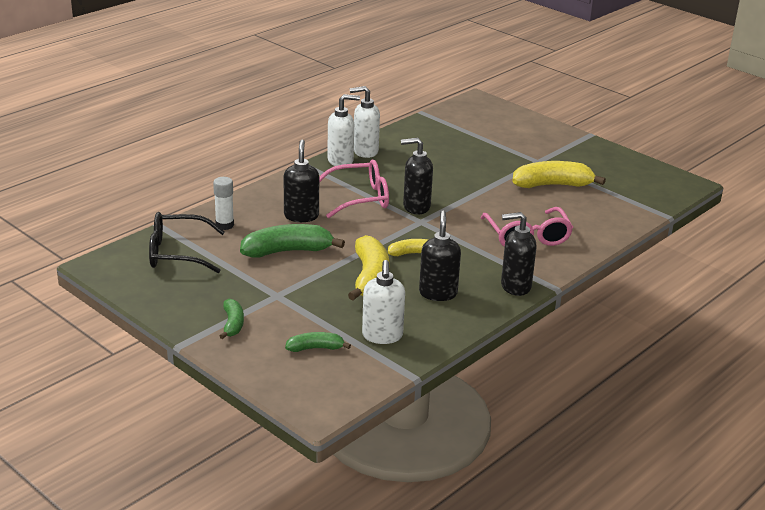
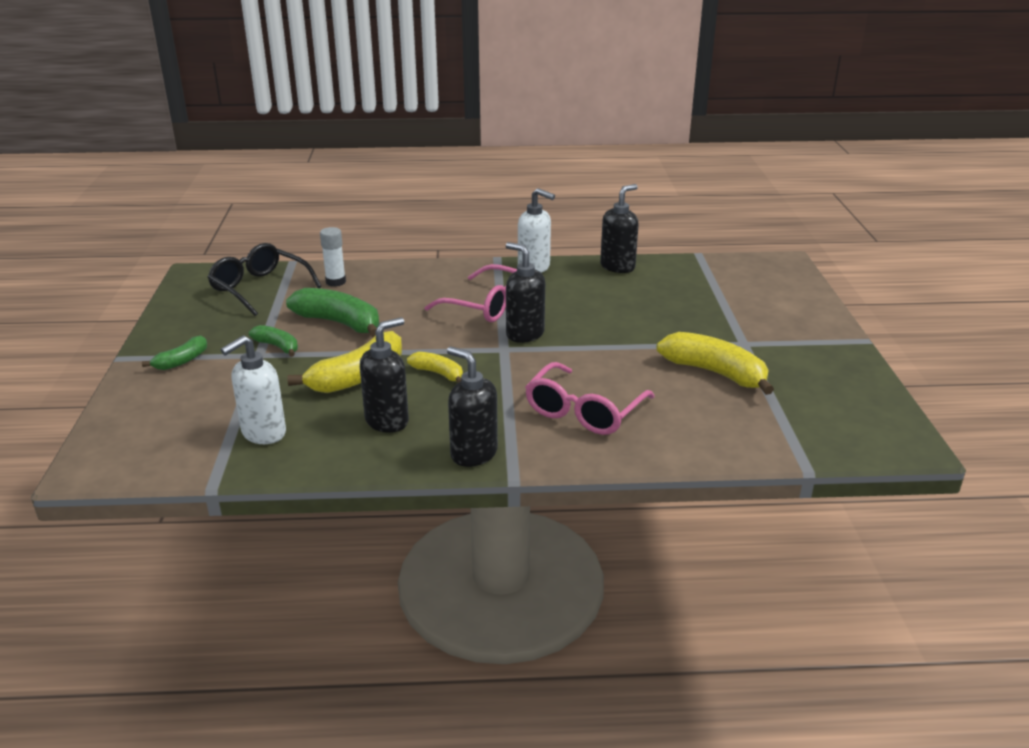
camera: 45 degrees right, 0 degrees up
(301, 216) = (408, 299): black soap dispenser -> black soap dispenser (618, 267)
(315, 348) = (194, 413): green banana -> green banana (277, 346)
(365, 151) = (572, 268): white soap dispenser -> none

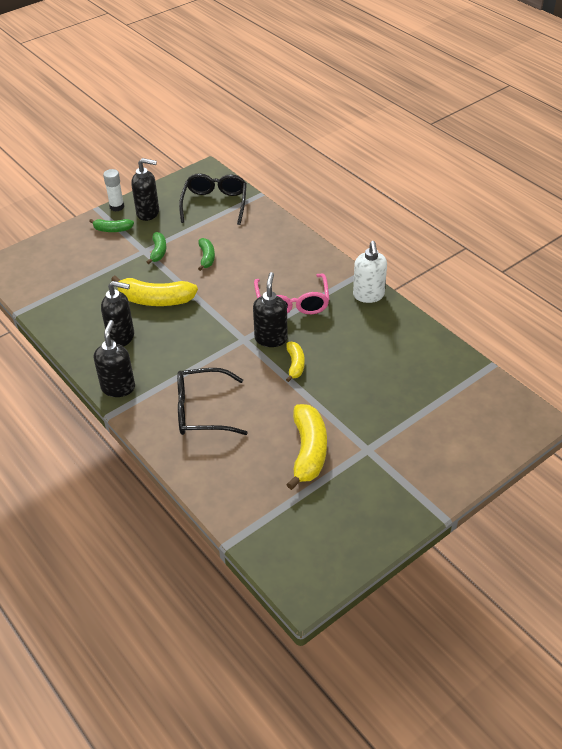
camera: 55 degrees right, 15 degrees up
(263, 433) = (72, 300): white soap dispenser -> none
(335, 282) = (254, 226): white glue stick -> white glue stick (117, 207)
(339, 323) = (206, 257): green banana -> green banana, size x0.55
(438, 373) = (188, 328): yellow banana -> yellow banana (295, 365)
(584, 411) = (201, 411): pink glasses -> black glasses
(618, 267) = (418, 333): black soap dispenser -> black soap dispenser (148, 213)

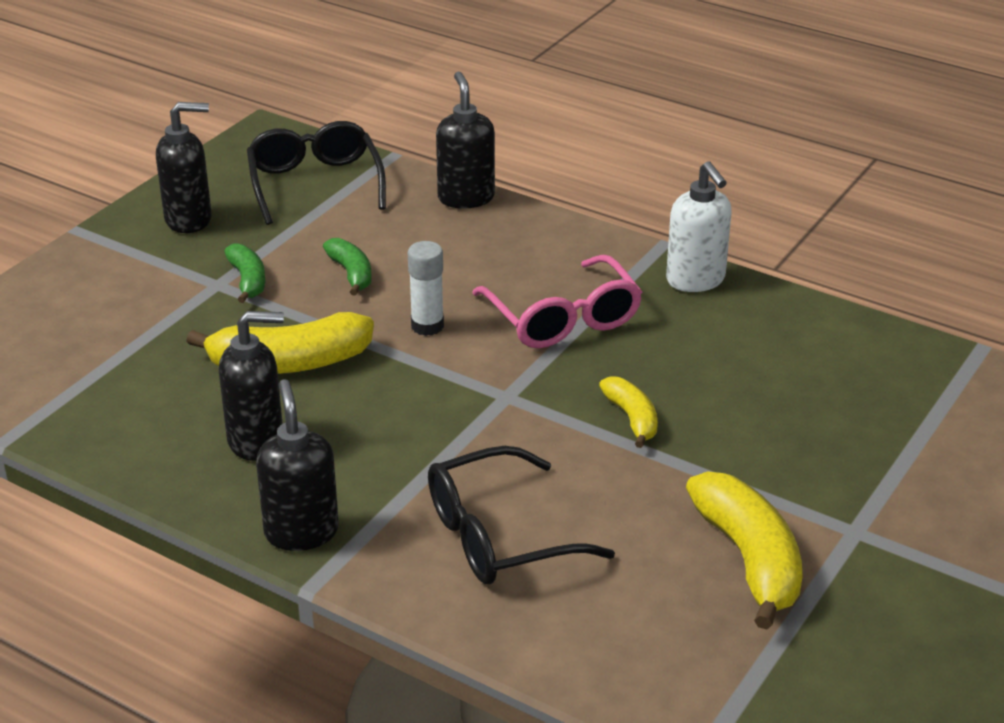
camera: 20 degrees left, 10 degrees down
(112, 229) = (130, 259): green banana -> none
(117, 207) = (118, 220): white glue stick -> white glue stick (427, 326)
(271, 338) = (558, 384): black soap dispenser -> black soap dispenser (466, 198)

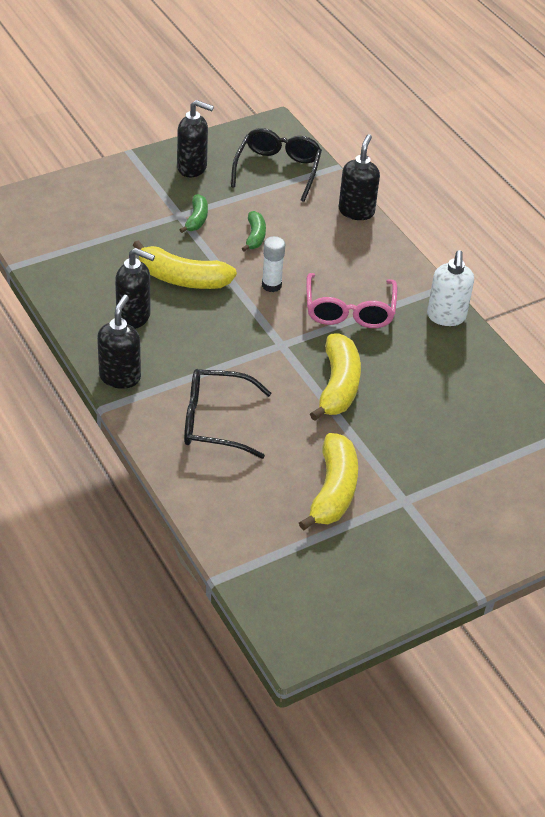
camera: 25 degrees right, 10 degrees up
(632, 418) = (338, 386): yellow banana -> yellow banana, size x1.81

